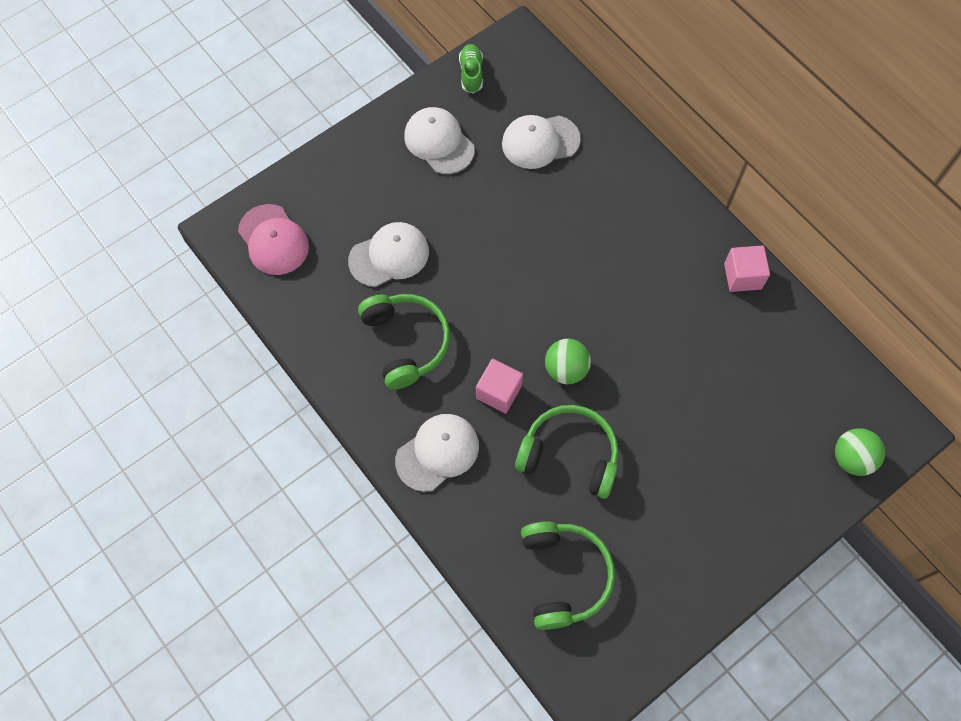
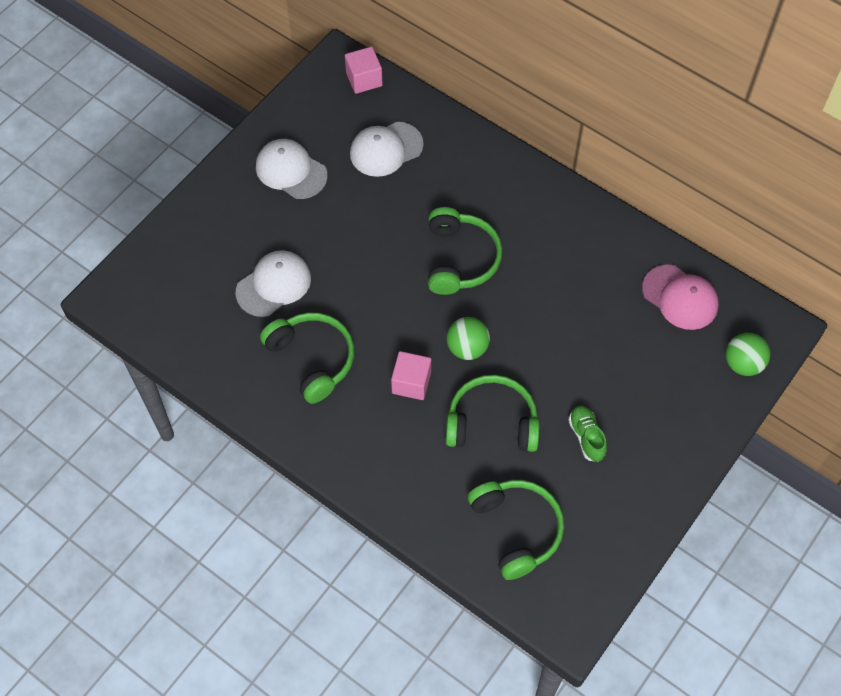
camera: 15 degrees left, 5 degrees down
(273, 240) = (158, 295): pink cap -> pink cap (680, 297)
(437, 453) = (370, 450): white cap -> none
(471, 74) = (303, 101): green shoe -> green shoe (586, 437)
(584, 274) = (460, 259): none -> green headphones
(742, 276) = (604, 228): pink cube -> pink cube (364, 79)

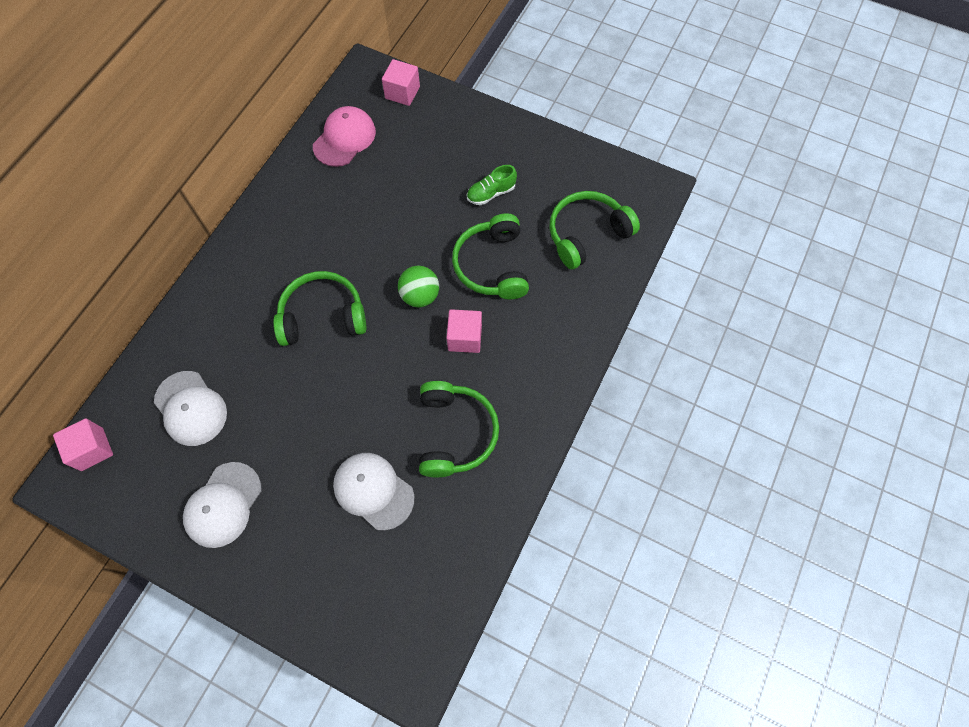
camera: 100 degrees left, 5 degrees up
(312, 359) = (455, 433): green headphones -> green headphones turned 135 degrees clockwise
(743, 363) = (402, 92): green ball -> pink cube

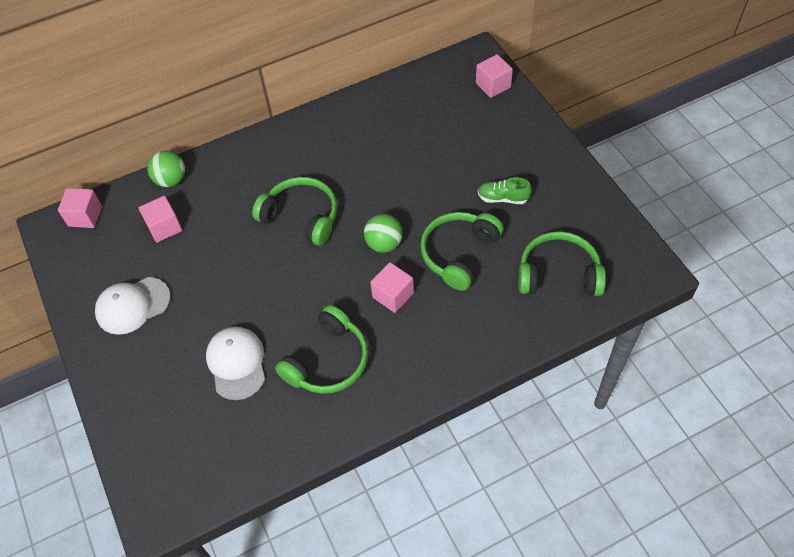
camera: 40 degrees right, 10 degrees down
(157, 357) = (171, 180): none -> green ball
(190, 408) = (164, 227): white cap -> pink cube
(344, 139) = (420, 97): pink cap -> none

